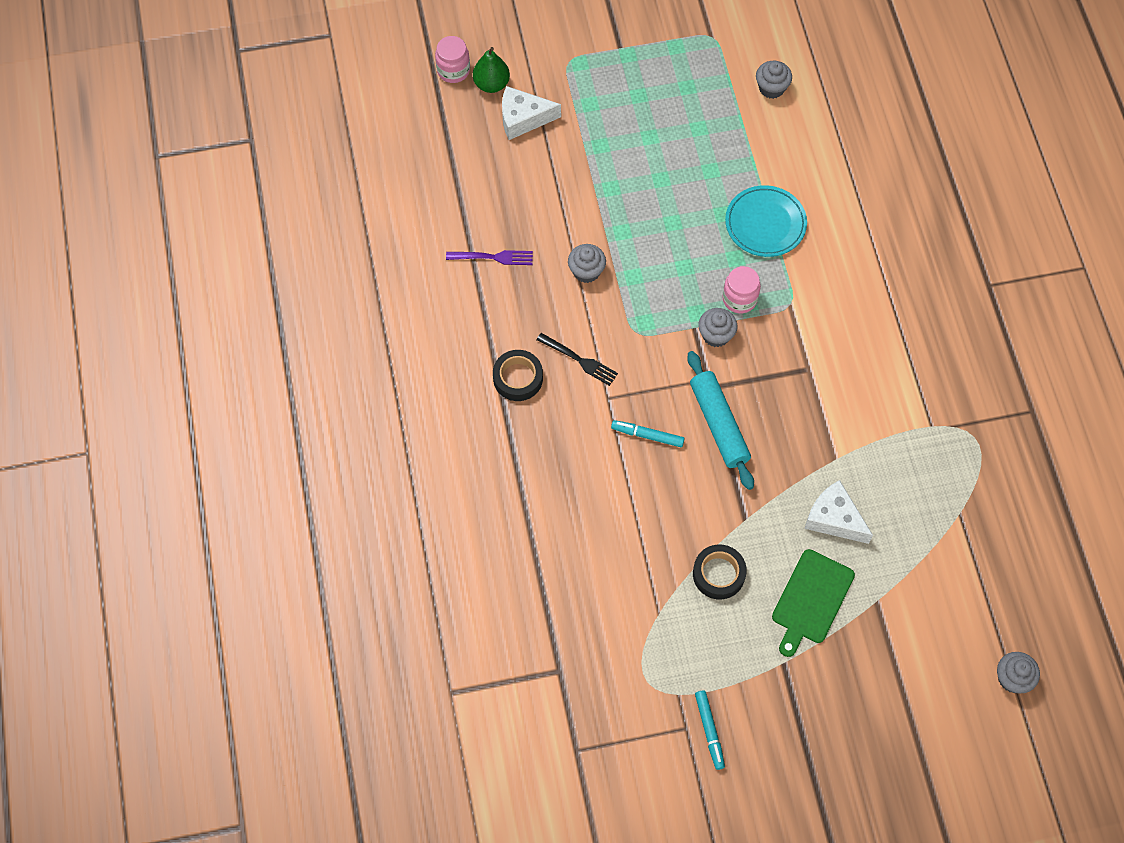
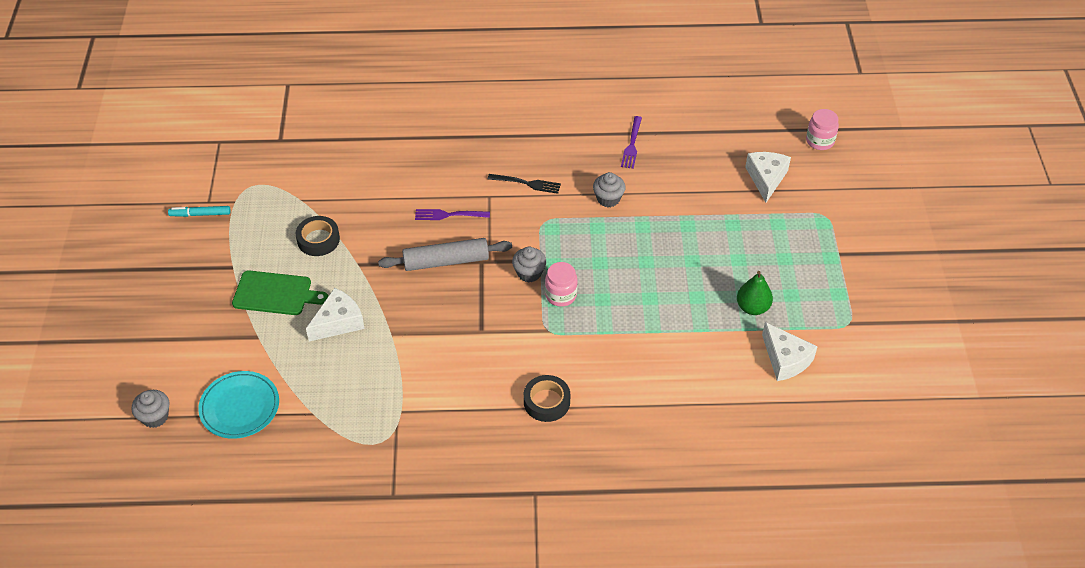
camera: 100 degrees right, 15 degrees down
(491, 84) = (804, 163): green pear -> green pear (752, 307)
(518, 378) = (520, 146): black tape -> black tape (546, 402)
(579, 360) = (527, 183): black fork -> black fork turned 120 degrees counterclockwise
(647, 436) = (449, 215): turquoise marker -> purple fork
(719, 424) = (446, 261): turquoise rolling pin -> grey rolling pin
(765, 223) = (634, 327): turquoise plate -> turquoise plate (240, 407)
(771, 88) = (785, 359): grey cupcake -> white cheese
(811, 600) = (275, 293): green cutting board -> green cutting board turned 150 degrees clockwise

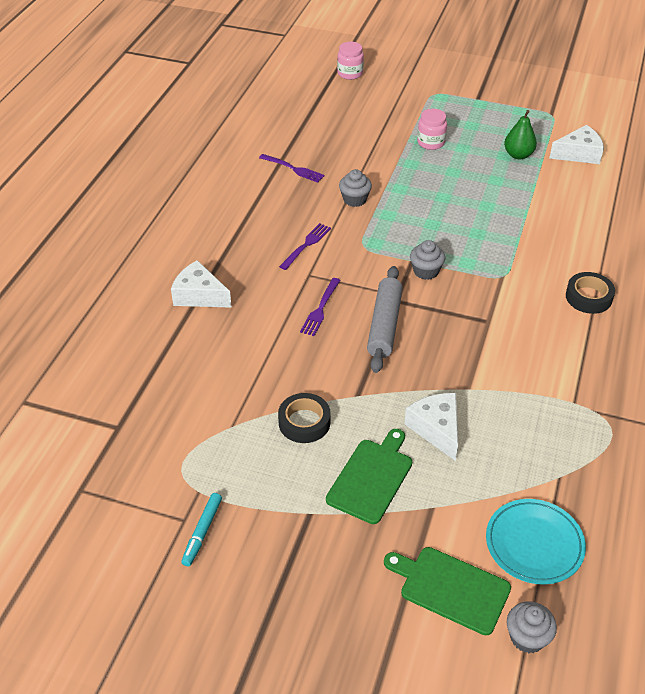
camera: 70 degrees left, 5 degrees down
(186, 363) = (451, 588): none -> green cutting board
(527, 183) = (306, 245): black fork -> purple fork
(561, 295) = (462, 258): pink jar -> pink jar (431, 142)
(766, 178) = (377, 110): white cheese -> white cheese (199, 295)

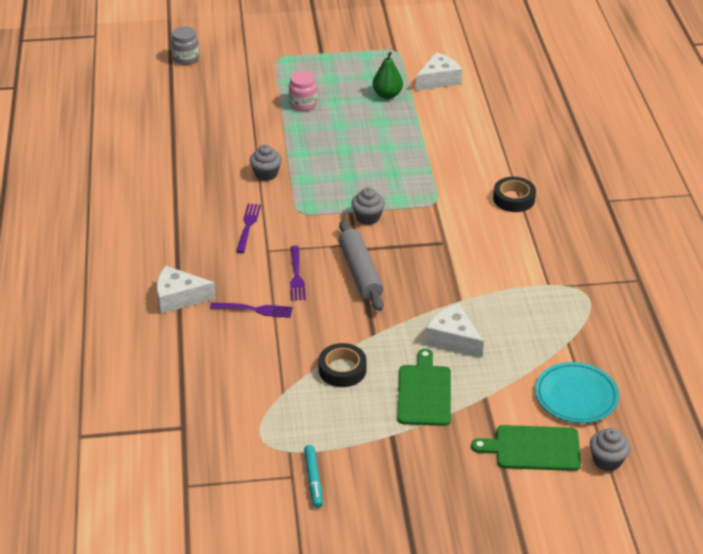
camera: 25 degrees left, 5 degrees down
(293, 169) = (190, 162): purple fork -> purple fork (254, 310)
(350, 73) = (186, 58): pink jar -> grey jar

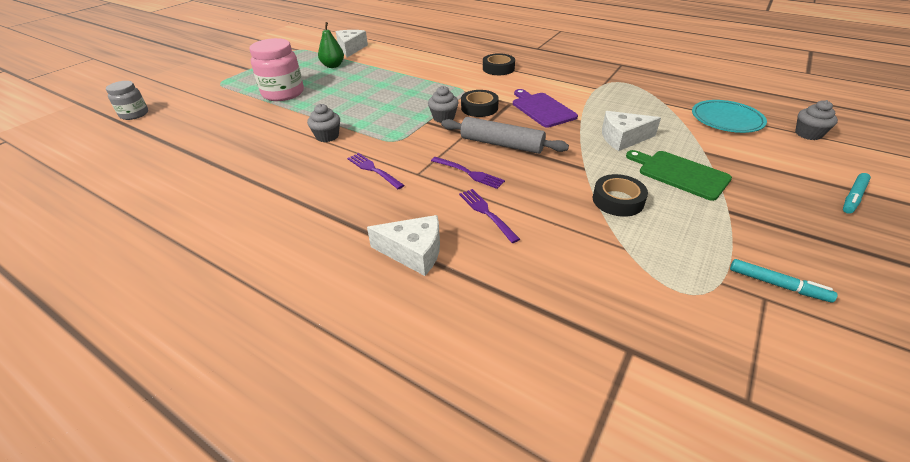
camera: 50 degrees left, 0 degrees up
(179, 298) = (413, 252): white cheese -> white cheese turned 120 degrees counterclockwise
(254, 310) = (486, 213): purple fork -> purple fork turned 75 degrees counterclockwise
(303, 104) = (283, 93): pink jar -> pink jar, size x1.67
(411, 228) = (479, 108): none -> black tape
(455, 267) = (542, 109): none -> purple cutting board
(496, 506) = (853, 197): none -> turquoise marker
(533, 448) = (780, 155): green cutting board -> none

